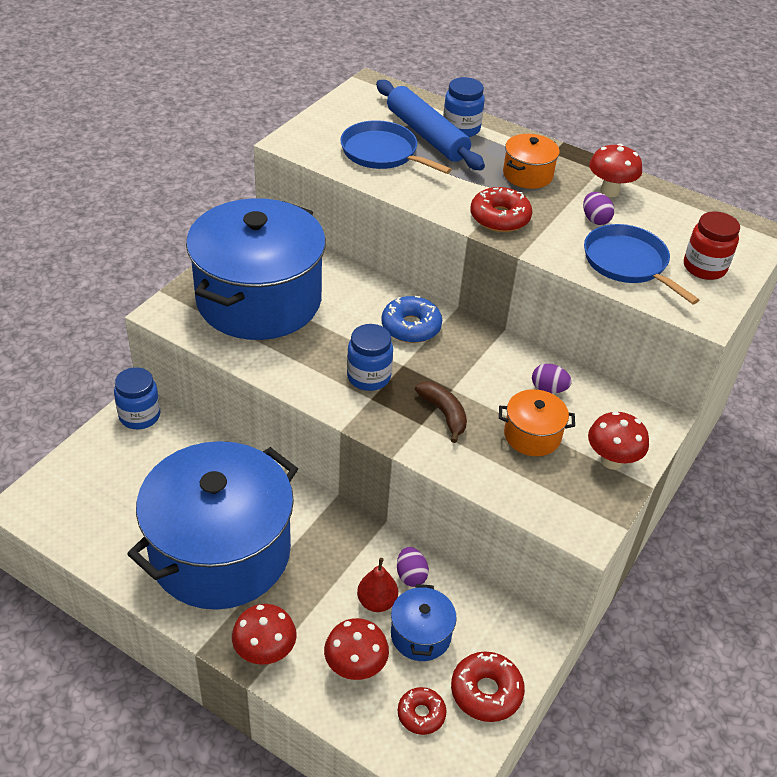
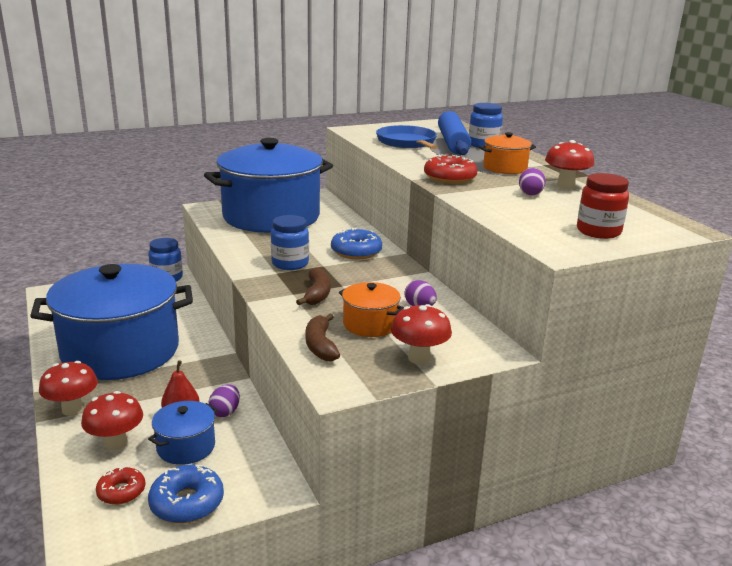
camera: 35 degrees right, 20 degrees down
(486, 692) = (187, 503): red donut -> blue donut
(521, 486) = (320, 345): none -> brown banana
(628, 263) = (526, 215): blue pan -> none

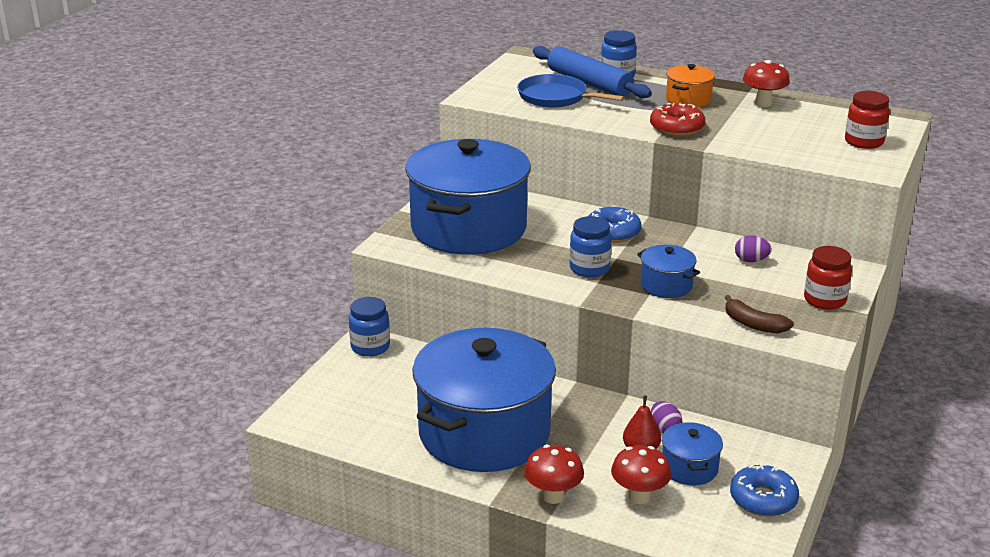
camera: 40 degrees left, 5 degrees up
(121, 492) = (711, 521): red donut -> none
(317, 294) = (666, 285): brown banana -> blue pot
(370, 324) = (749, 291): orange pot -> none
(419, 358) = (824, 300): red mushroom -> red jar
(530, 193) = (758, 121): purple egg -> none

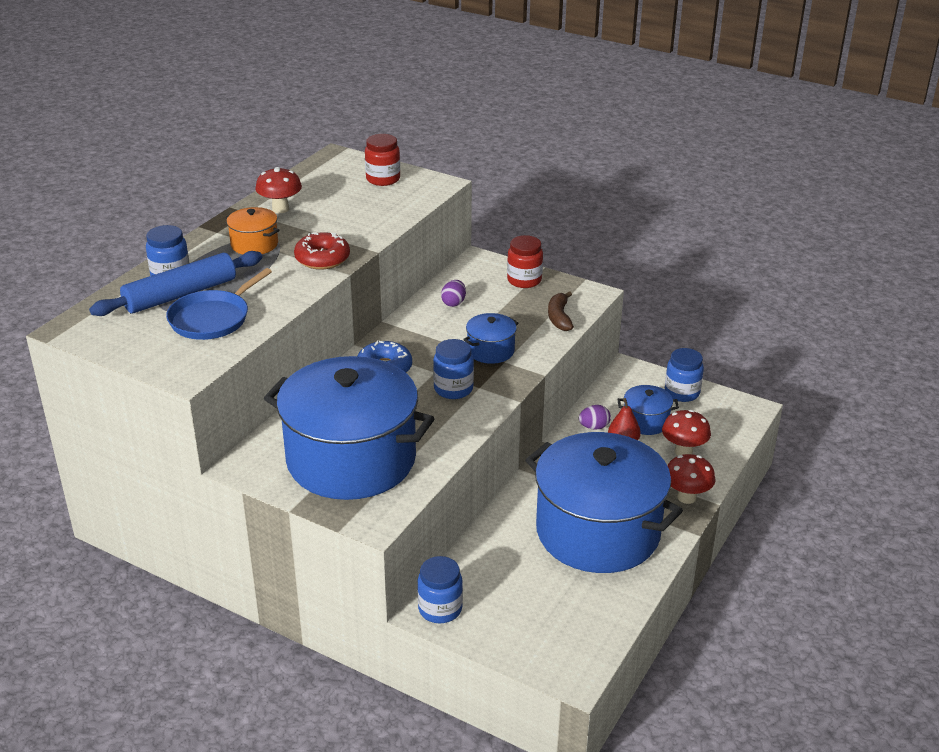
camera: 85 degrees left, 5 degrees up
(753, 324) = (559, 317): brown banana -> brown banana turned 135 degrees clockwise
(763, 499) = (682, 393): blue donut -> blue jar

